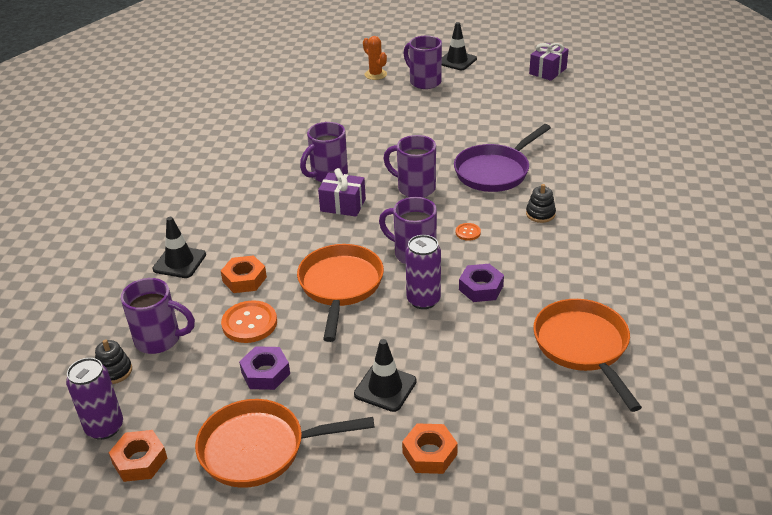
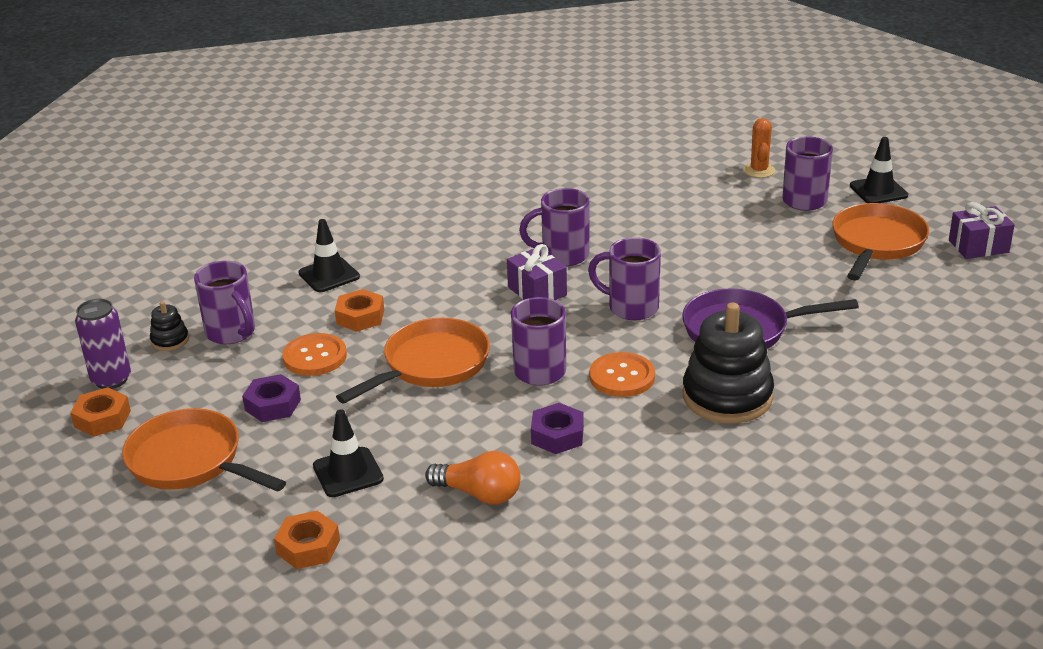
camera: 40 degrees right, 5 degrees down
(415, 188) = (631, 308): purple mug -> purple mug turned 45 degrees counterclockwise
(423, 300) = (487, 417): purple can -> none
(468, 232) = (622, 377): orange button -> orange button, size x1.96
(487, 351) = (479, 494): none -> orange light bulb
(540, 214) = (727, 397): black stacking toy -> black stacking toy, size x2.21
(583, 347) = (576, 544): orange pan -> orange pan (877, 243)

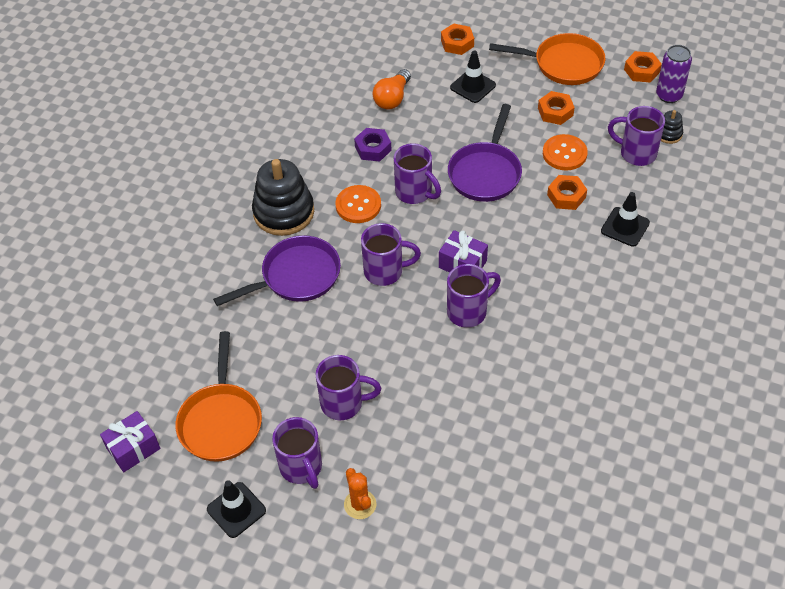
camera: 155 degrees right, 20 degrees up
(273, 405) = (555, 112): purple nut -> orange nut
(431, 365) = (485, 173): orange pan -> purple pan
(479, 494) = (392, 98): orange light bulb -> orange light bulb turned 60 degrees counterclockwise
(740, 226) = (343, 403): none -> purple mug

